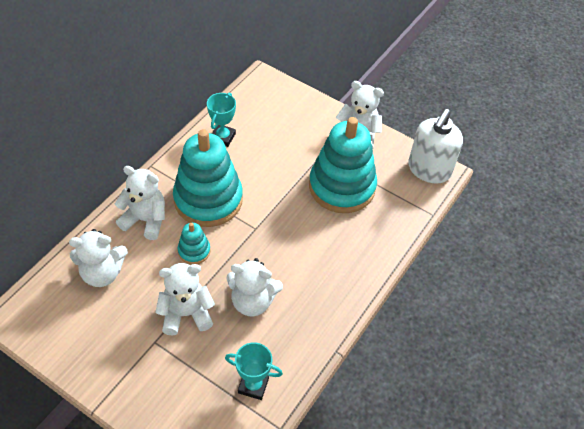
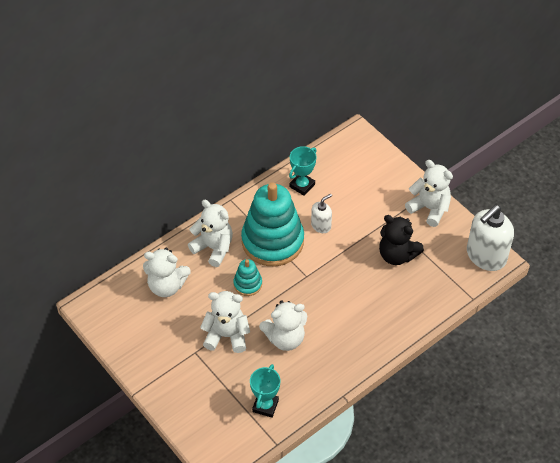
camera: 20 degrees right, 0 degrees up
(252, 301) = (285, 338): white teddy bear -> white teddy bear turned 45 degrees counterclockwise
(253, 385) = (265, 406): turquoise trophy -> turquoise trophy turned 75 degrees clockwise
(254, 173) = (321, 225): none -> white soap dispenser
(342, 187) = (397, 255): turquoise stacking toy -> black teddy bear

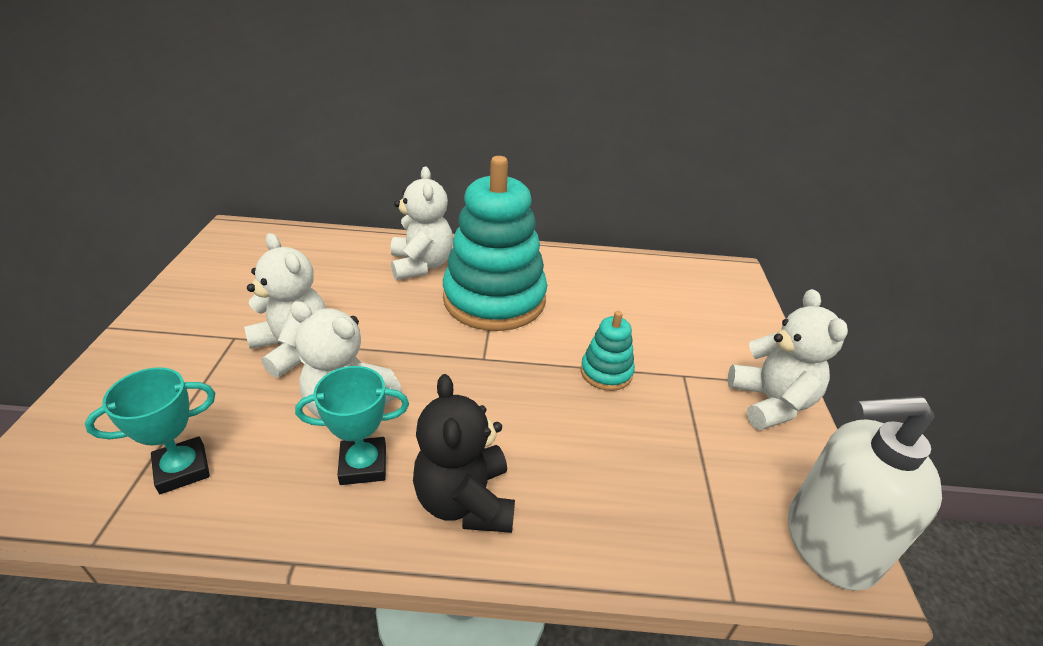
camera: 40 degrees right, 15 degrees down
(167, 286) = (322, 263): white teddy bear -> none
(247, 284) = (402, 317): turquoise stacking toy -> turquoise stacking toy (606, 372)
(302, 185) = (603, 275): turquoise trophy -> turquoise trophy (363, 465)
(321, 225) = (577, 322): white soap dispenser -> none
(397, 255) = (650, 424): black teddy bear -> black teddy bear (465, 501)

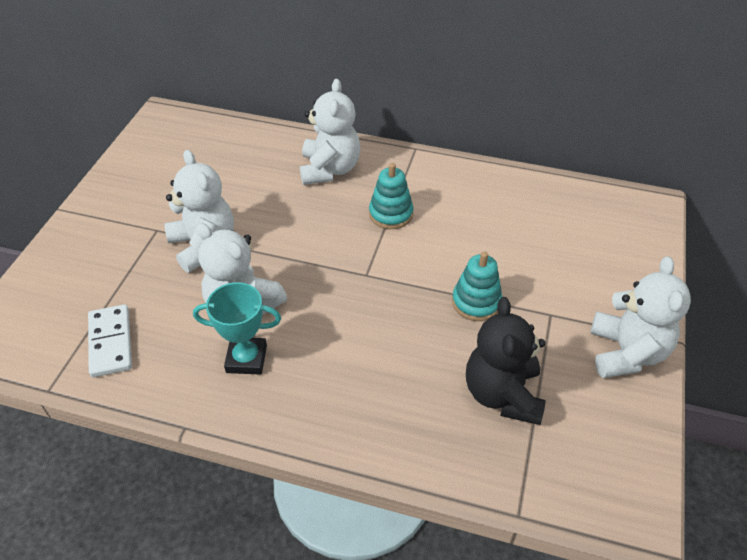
camera: 15 degrees right, 10 degrees up
(182, 469) = (111, 342): turquoise trophy -> white domino
(465, 501) = (322, 401): black teddy bear -> black teddy bear (502, 394)
(494, 299) = (391, 214): turquoise stacking toy -> turquoise stacking toy, size x0.45
(828, 543) = (623, 485): white soap dispenser -> none

